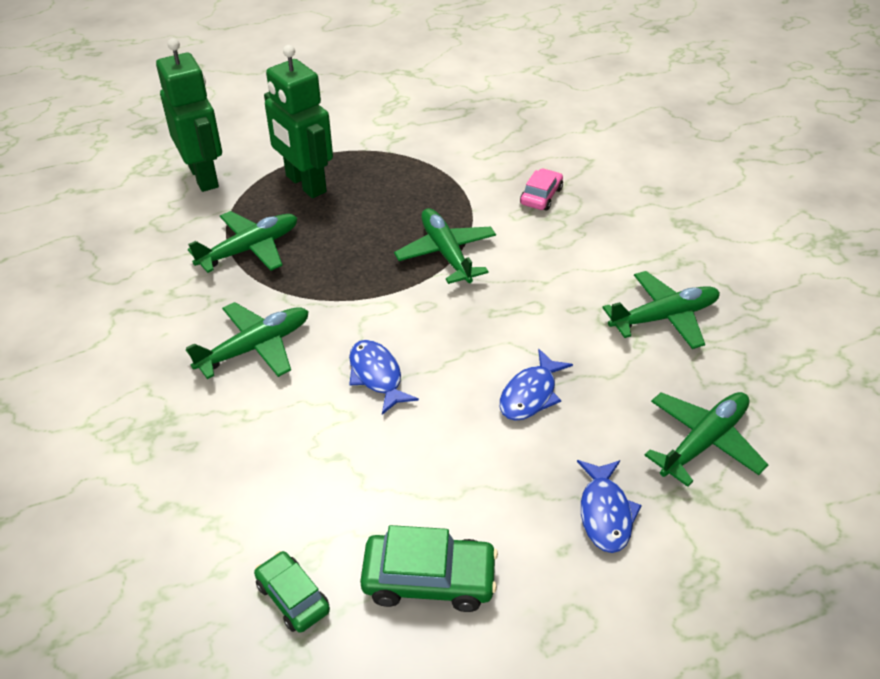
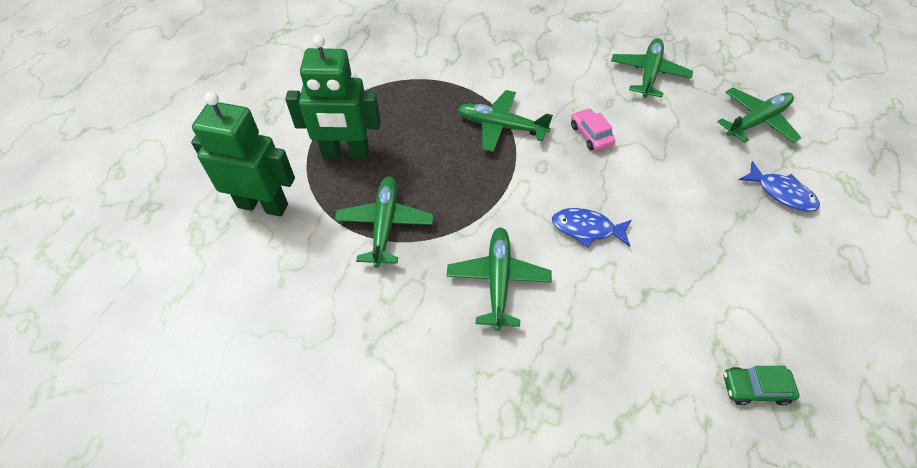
camera: 50 degrees left, 10 degrees up
(429, 579) = (782, 305): green car -> none
(530, 394) = (664, 166): blue fish -> none
(541, 196) = (492, 53): pink car -> pink car (591, 135)
(703, 442) = (756, 121): green plane -> green plane turned 60 degrees clockwise

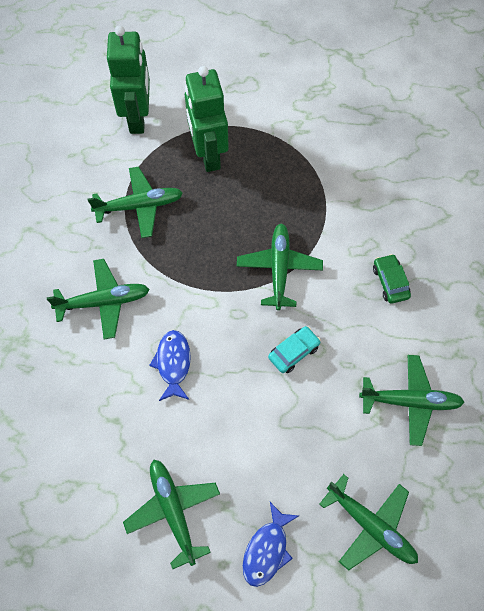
camera: 75 degrees right, 10 degrees up
(591, 135) = (293, 352): pink car -> turquoise car
(747, 258) = (173, 512): none -> green plane
(755, 388) = (40, 516): green car -> green car (390, 282)

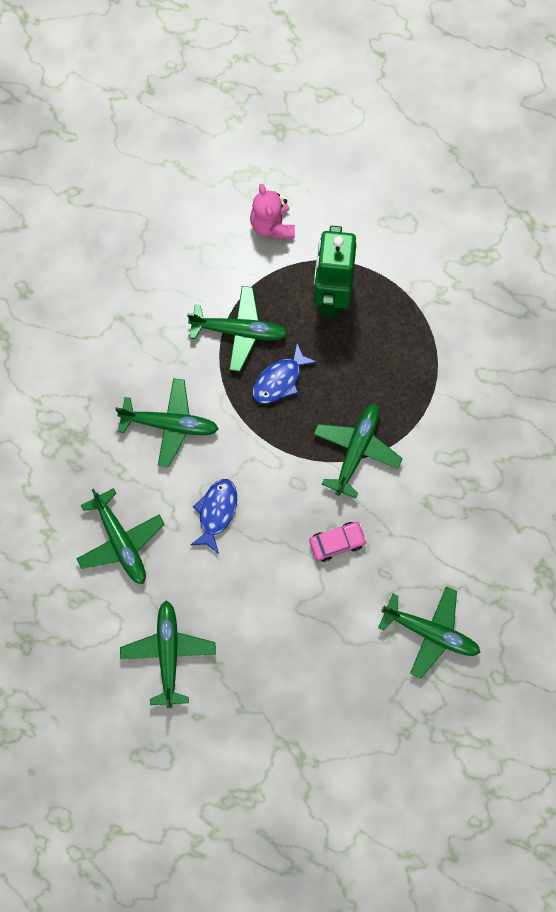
camera: 20 degrees right, 10 degrees up
(138, 118) = (272, 225): green robot -> pink teddy bear
(267, 550) = (240, 719): blue fish -> blue fish (280, 380)
(293, 352) = (337, 542): turquoise car -> pink car
(370, 525) = (343, 732): green plane -> green plane (120, 541)
(390, 282) = (463, 504): green car -> none

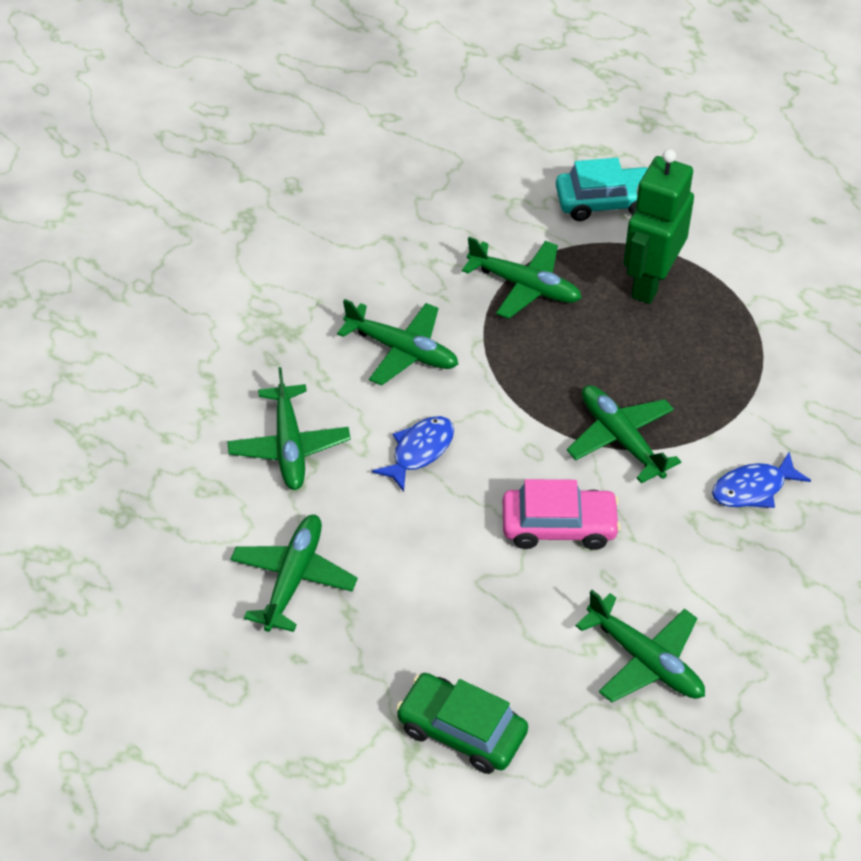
camera: 20 degrees right, 25 degrees down
(272, 225) = (605, 202): pink teddy bear -> turquoise car
(280, 380) = (554, 345): blue fish -> blue fish (753, 489)
(328, 732) = (461, 731): none -> green car
(337, 542) = (559, 526): pink car -> pink car, size x1.57
(356, 450) = (621, 439): green plane -> green plane turned 75 degrees counterclockwise

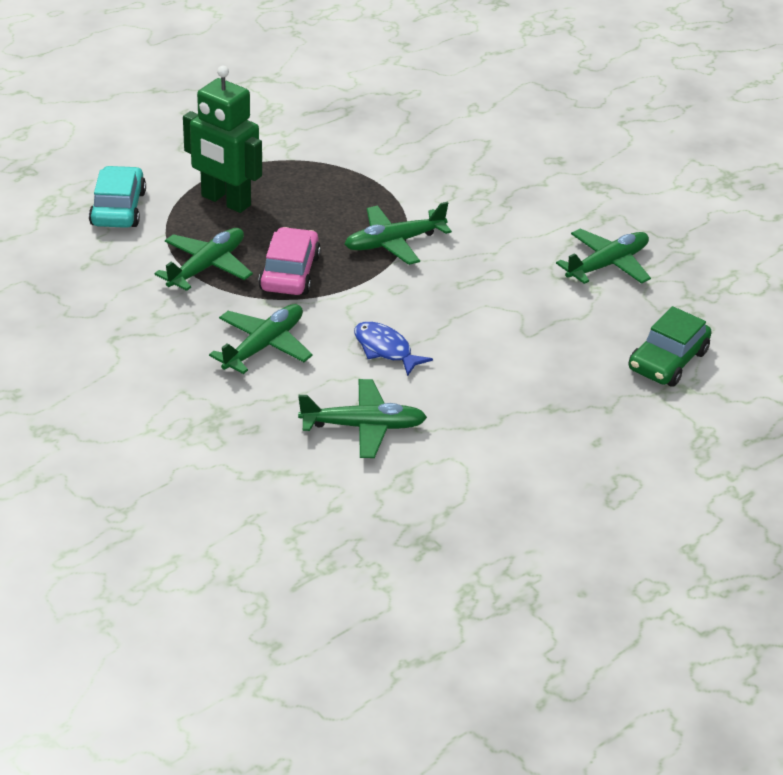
camera: 85 degrees left, 10 degrees down
(293, 579) = (514, 437): green plane -> none
(559, 526) = (477, 286): pink car -> pink car (289, 273)
(753, 489) = (455, 190): blue fish -> none

